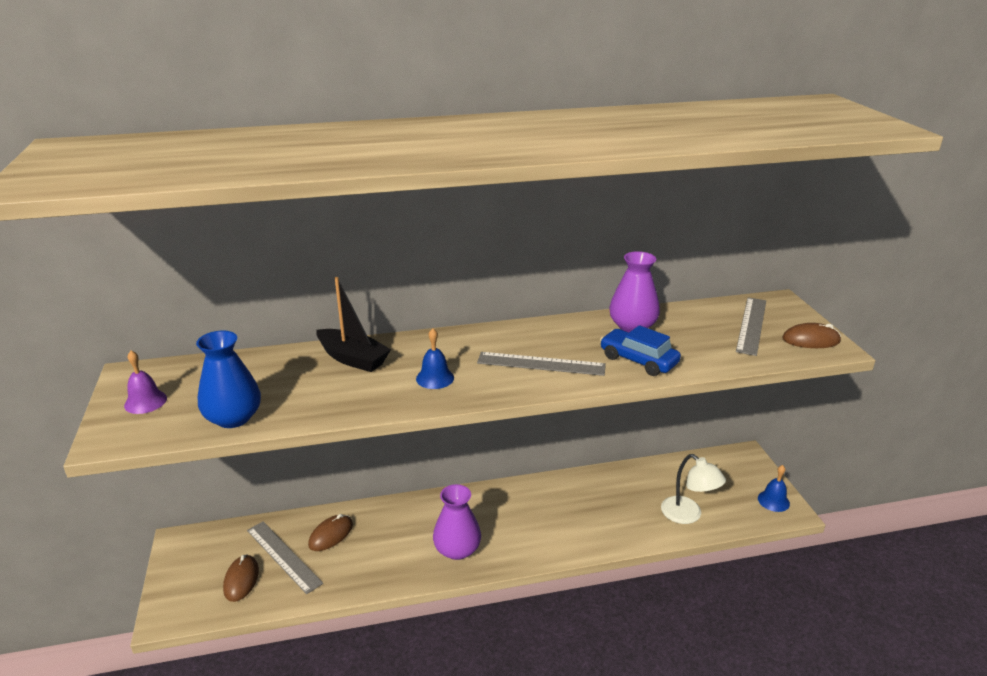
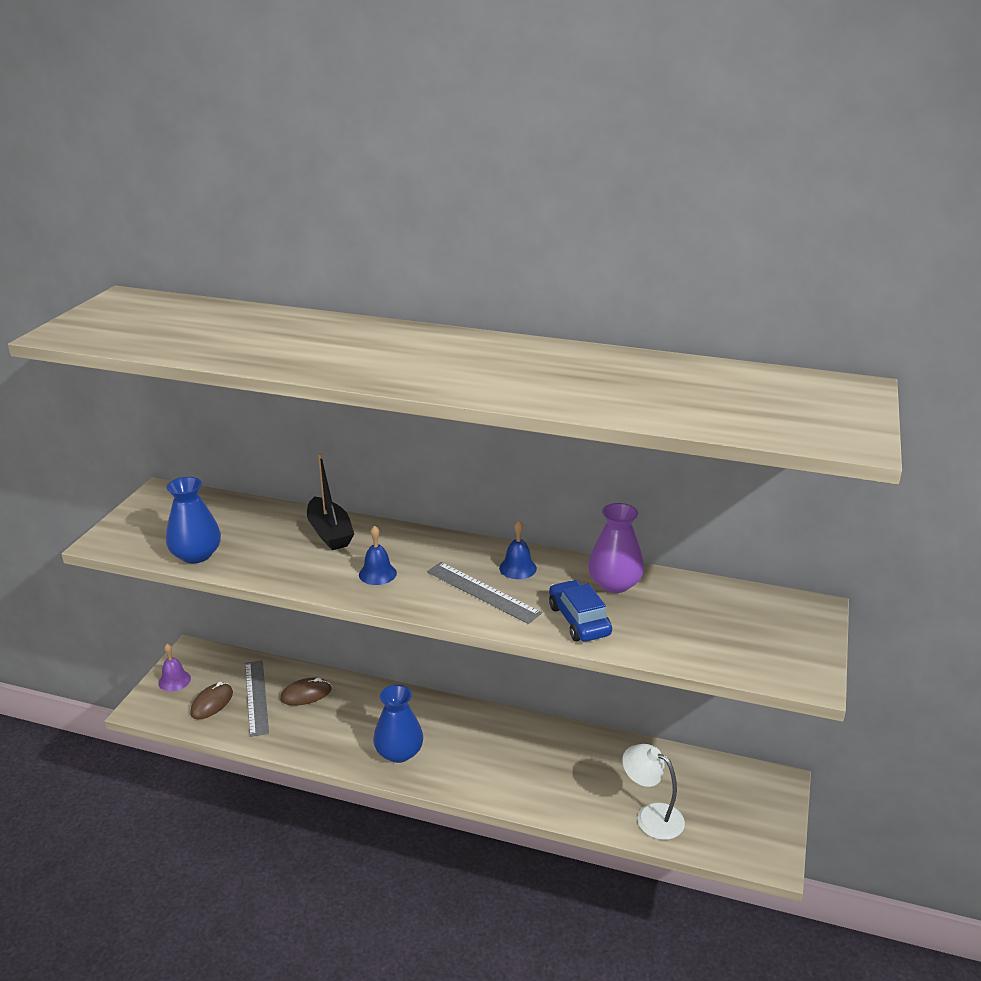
camera: 30 degrees right, 0 degrees up
(145, 402) = (150, 519): purple bell -> purple bell (174, 680)
(457, 549) = (399, 752): purple vase -> blue vase
(688, 515) = (651, 816): white lamp -> white lamp turned 135 degrees clockwise
(751, 325) = (746, 624): grey ruler -> none
(773, 501) = (764, 842): blue bell -> blue bell (518, 568)
(811, 340) = (794, 663): brown mouse -> none

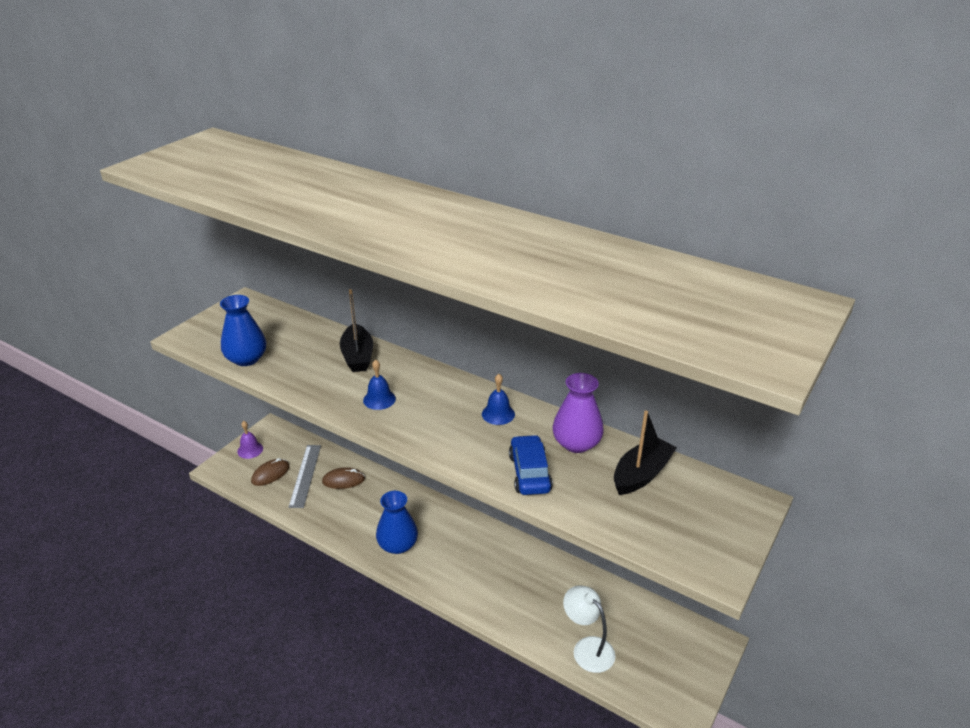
camera: 15 degrees right, 5 degrees up
(483, 592) = (458, 431): grey ruler -> none
(694, 602) = (641, 474): none -> black boat

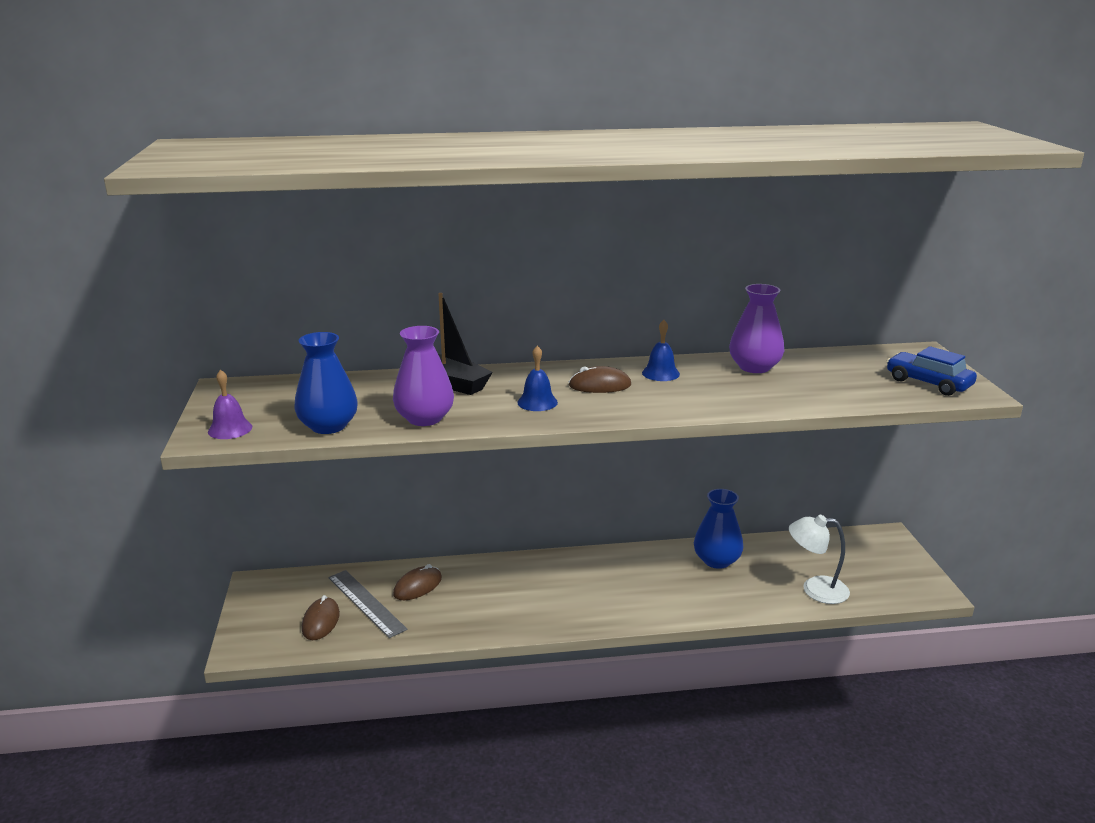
camera: 40 degrees left, 10 degrees down
(250, 450) = (259, 613): purple bell -> purple bell (230, 429)
(299, 379) = (424, 418): none -> purple vase
(398, 545) = (554, 607): blue vase -> blue vase (716, 560)
(440, 404) = (600, 385): none -> brown mouse
(529, 473) = (757, 396): blue car -> blue car (928, 383)
(641, 474) = (831, 366): black boat -> none

